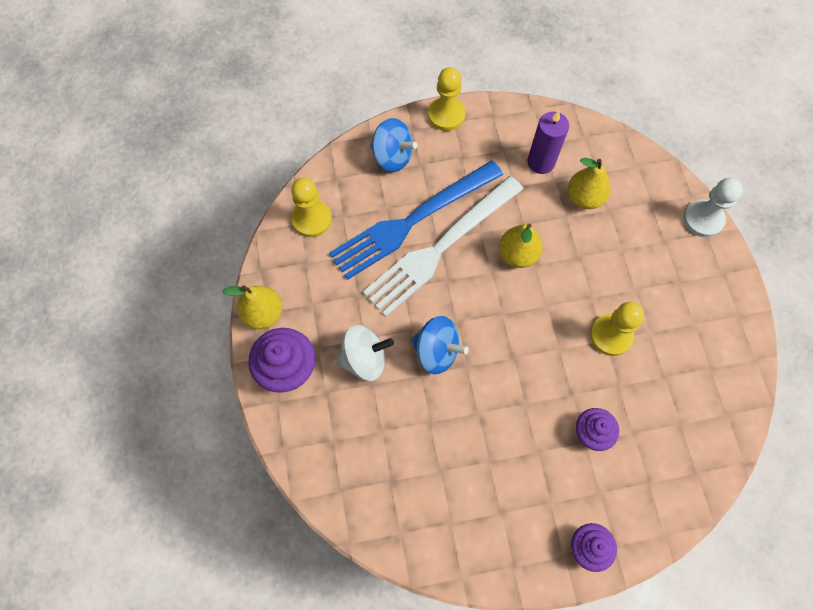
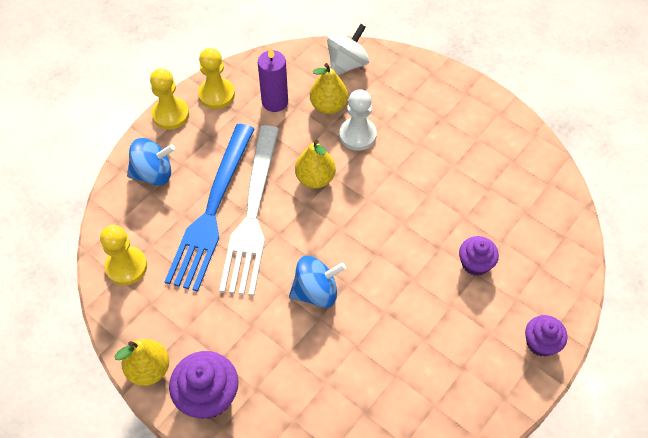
camera: 40 degrees left, 10 degrees down
(364, 359) = (265, 340): white spinning top -> white spinning top (347, 64)
(611, 335) = (430, 187): yellow pawn -> yellow pawn (216, 94)
(703, 219) = (422, 66): white pawn -> white pawn (357, 135)

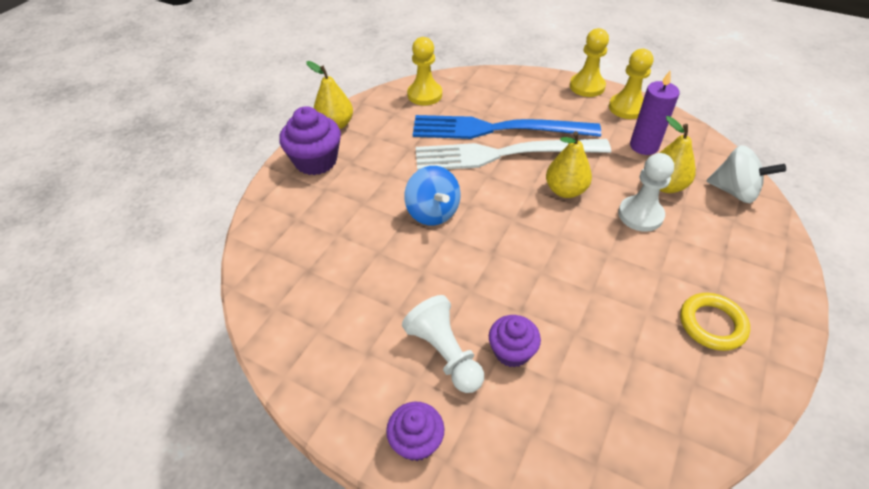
camera: 80 degrees right, 10 degrees down
(153, 174) = (519, 90): blue spinning top -> none
(469, 132) = (712, 324): none -> yellow ring
(471, 310) = (445, 353): none -> white pawn

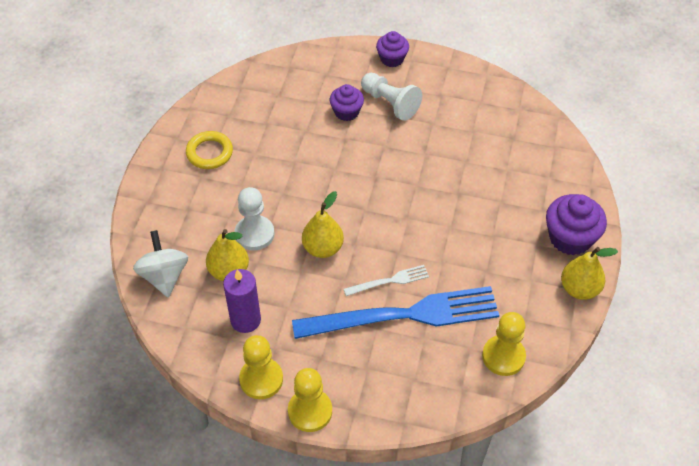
camera: 165 degrees right, 5 degrees up
(432, 212) = (436, 203): blue spinning top -> none
(503, 154) = (389, 281): white fork -> white fork, size x0.43
(734, 191) = (164, 276): white spinning top -> white spinning top turned 60 degrees clockwise

